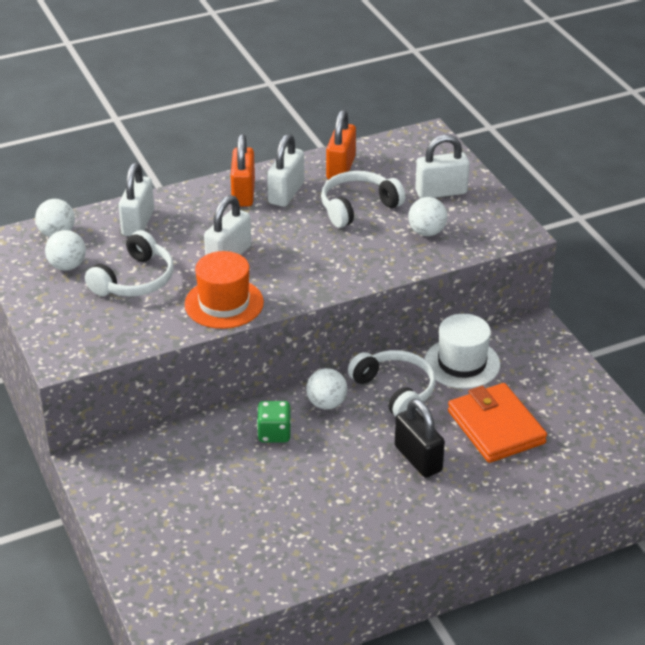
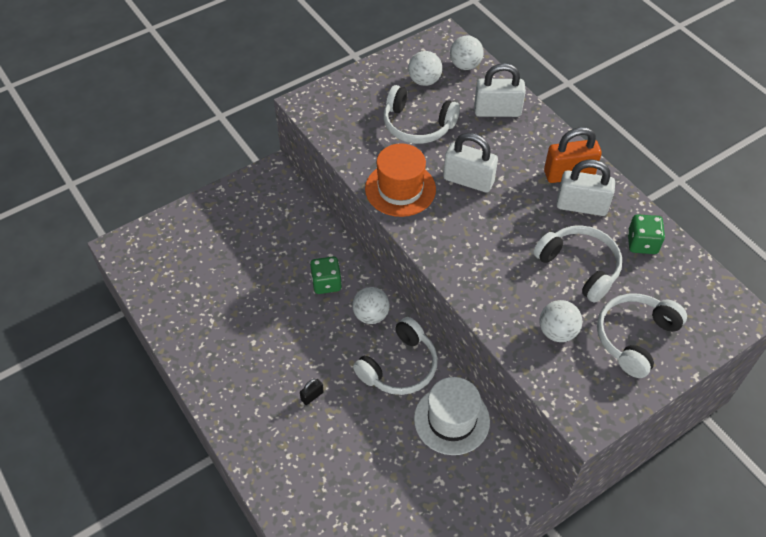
camera: 80 degrees right, 15 degrees up
(341, 168) = (642, 243): orange padlock -> green dice
(418, 459) = (312, 396): black padlock -> black padlock, size x0.45
(441, 192) = (635, 337): white padlock -> white headphones
(495, 427) = (365, 458): orange wallet -> none

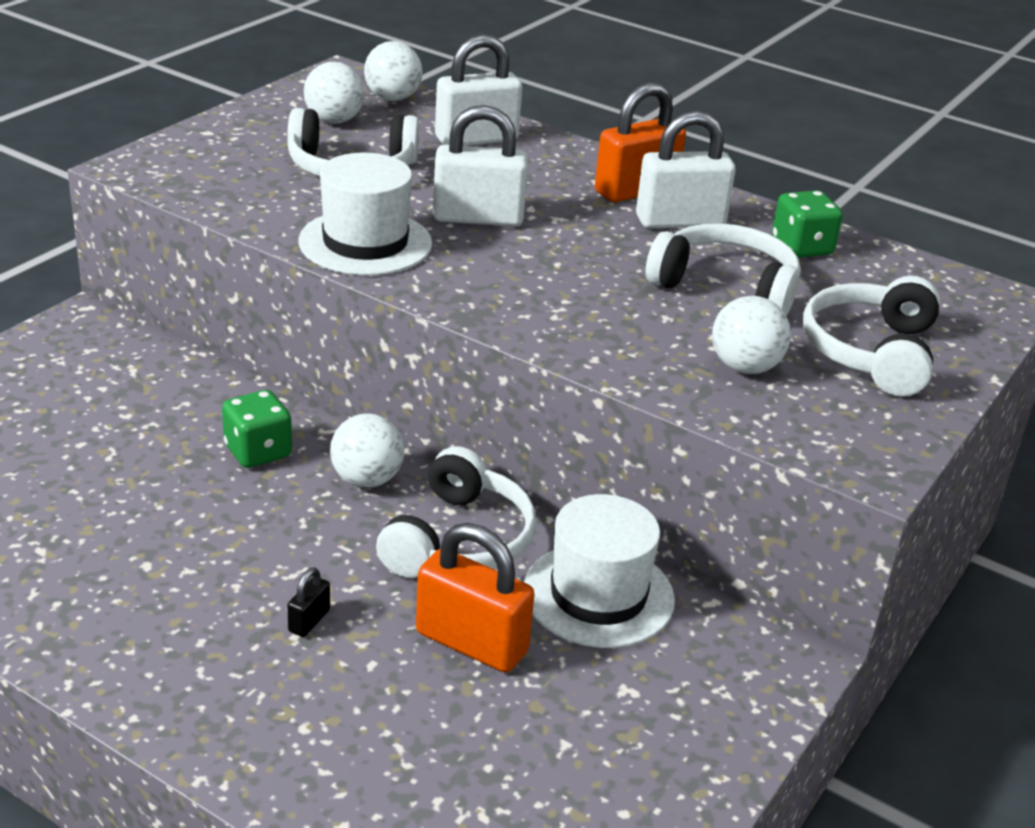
camera: 25 degrees left, 20 degrees down
(379, 431) = (471, 643): none -> orange padlock
(400, 189) = (365, 242): orange hat -> white hat

